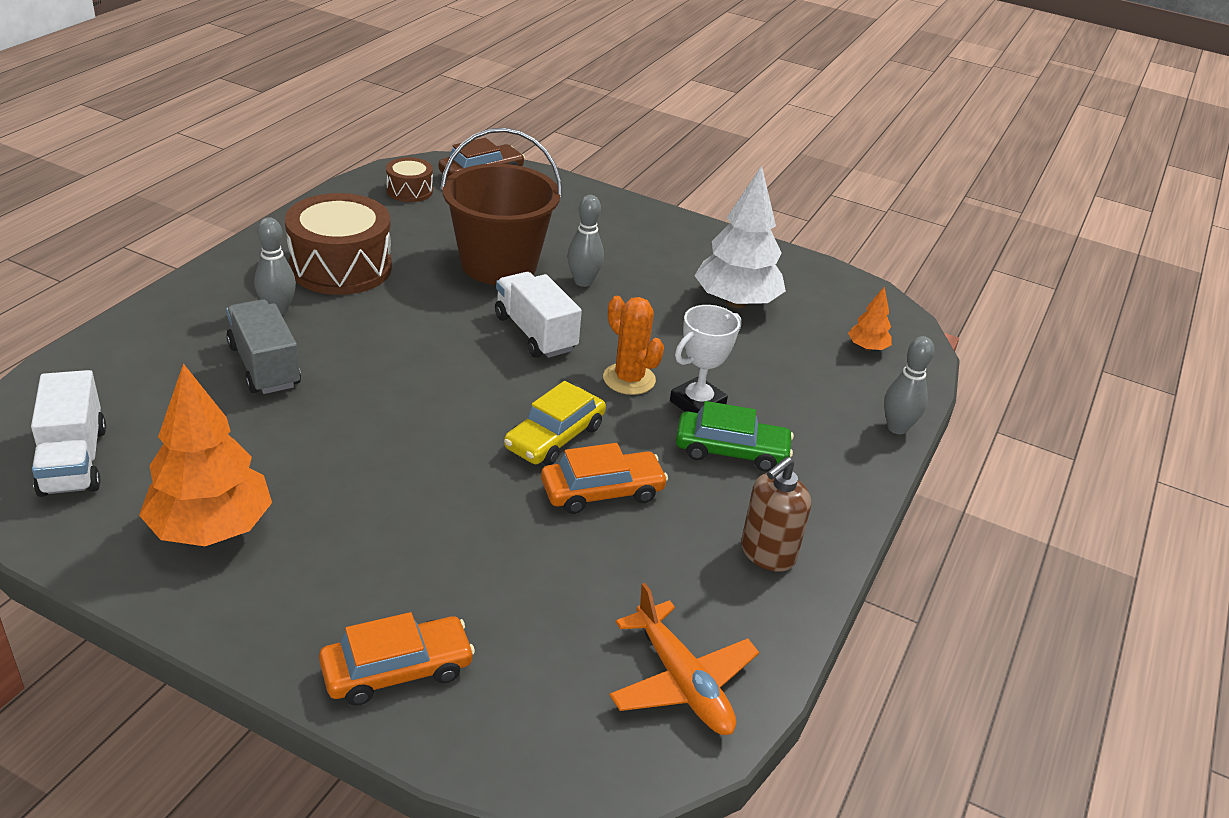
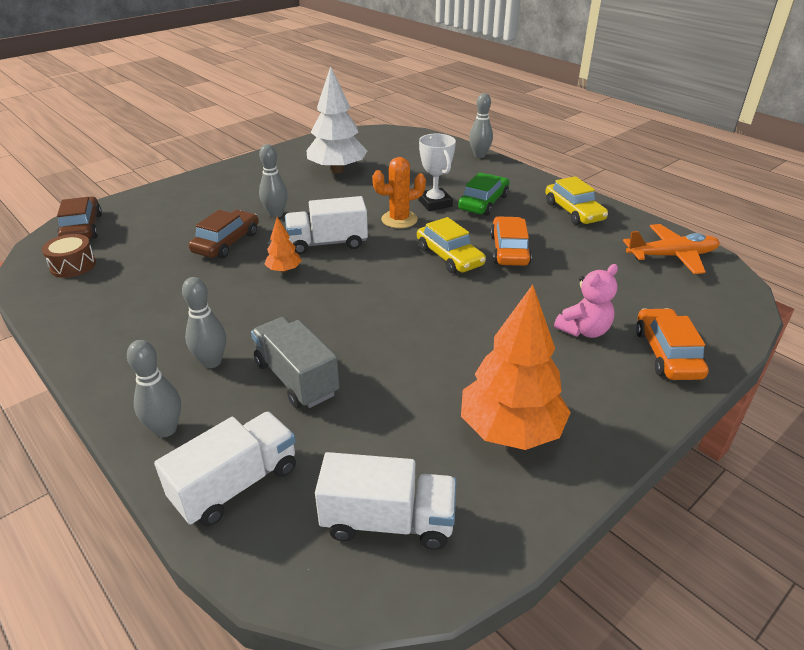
camera: 65 degrees left, 0 degrees up
(112, 365) = (236, 484): none -> white truck
(177, 311) = (166, 429): none -> grey bowling pin
(264, 366) = (296, 378): grey truck -> grey truck turned 60 degrees clockwise
(341, 267) = (168, 318): brown drum -> none
(424, 581) = (584, 330): none -> pink teddy bear
(499, 264) = (227, 242): brown bucket -> brown car
(767, 553) = (573, 211): brown soap dispenser -> yellow car
(867, 348) = (405, 146): orange tree -> orange tree (284, 270)

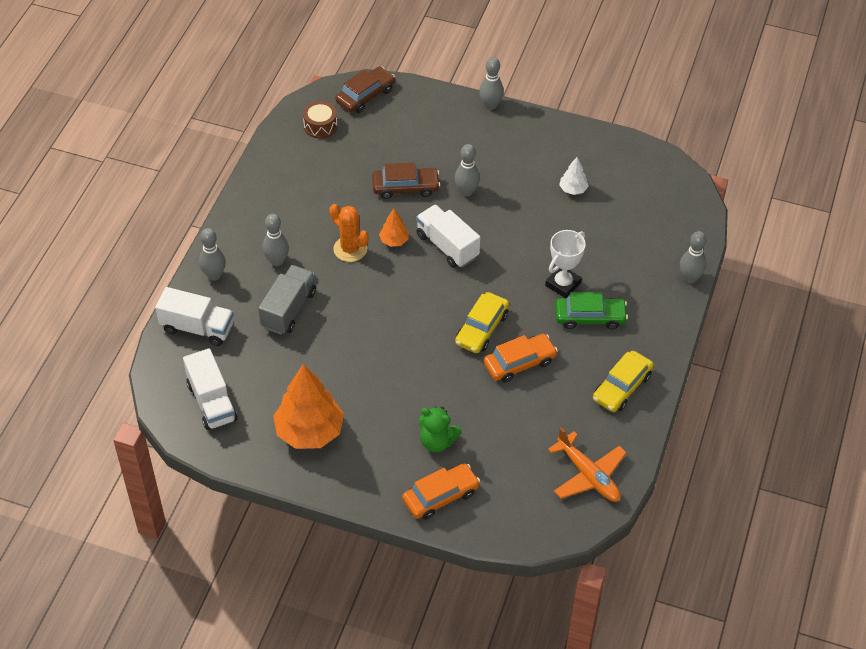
camera: 60 degrees right, 15 degrees up
(198, 175) = (490, 105): none -> grey bowling pin
(337, 170) = (573, 189): white tree -> white tree, size x0.47
(399, 219) = (516, 273): orange cactus -> orange cactus (350, 249)
(584, 330) = (437, 441): pink teddy bear -> green teddy bear

